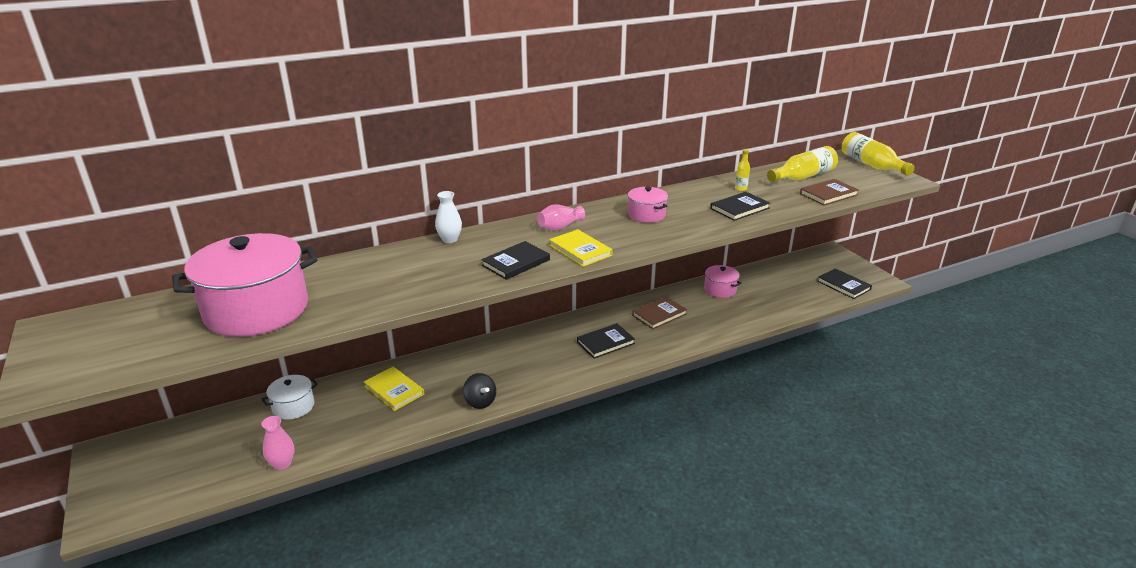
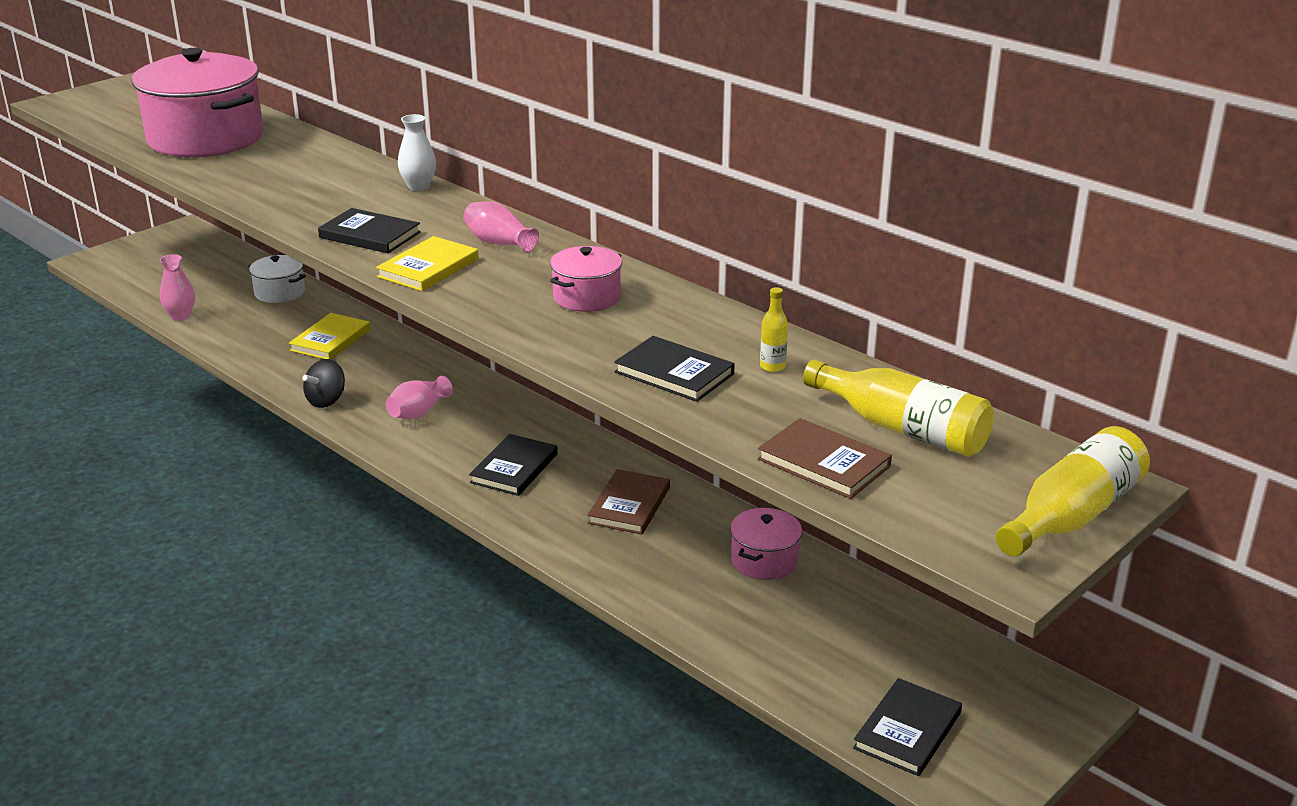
camera: 70 degrees right, 0 degrees up
(521, 366) = (418, 412): none -> pink vase
(605, 343) = (514, 468): black book -> black book turned 75 degrees clockwise
(659, 315) = (629, 505): brown book -> brown book turned 75 degrees clockwise

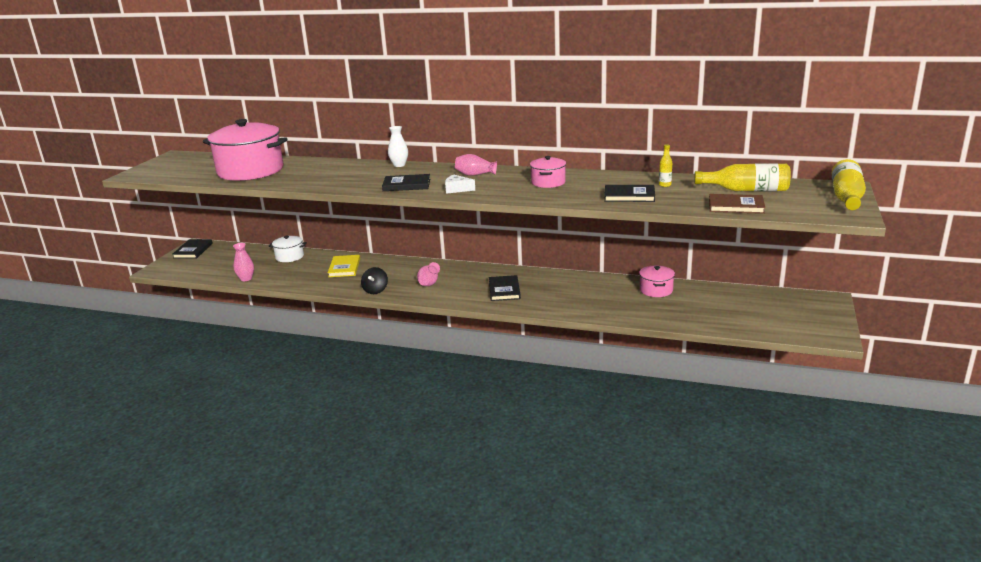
camera: 25 degrees left, 5 degrees down
(428, 268) = (457, 189): yellow book -> white cheese
(629, 505) = (574, 288): brown book -> none
(907, 730) = (783, 326): black book -> black book (193, 250)

